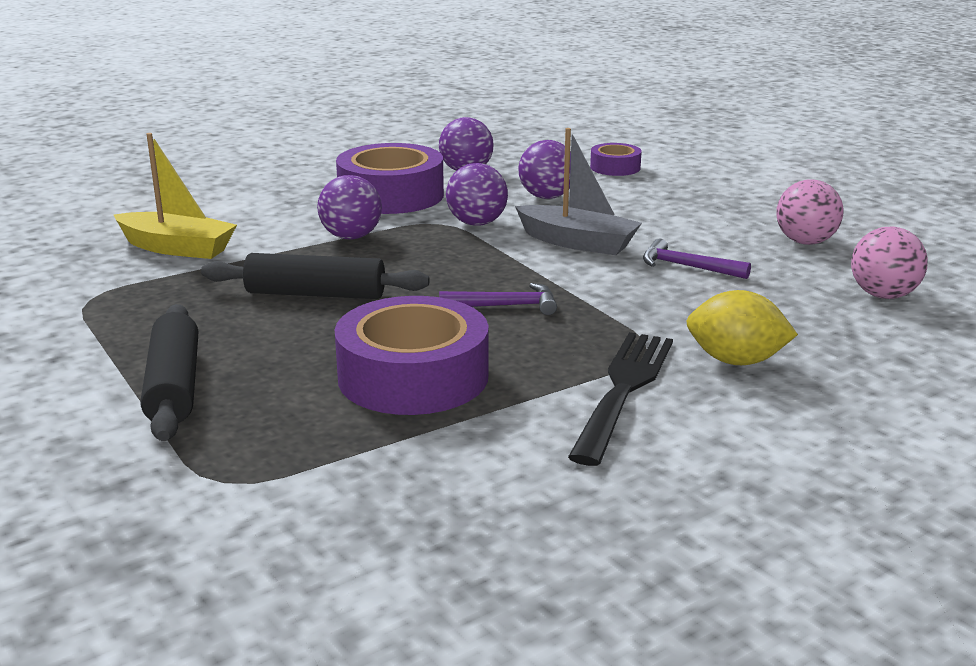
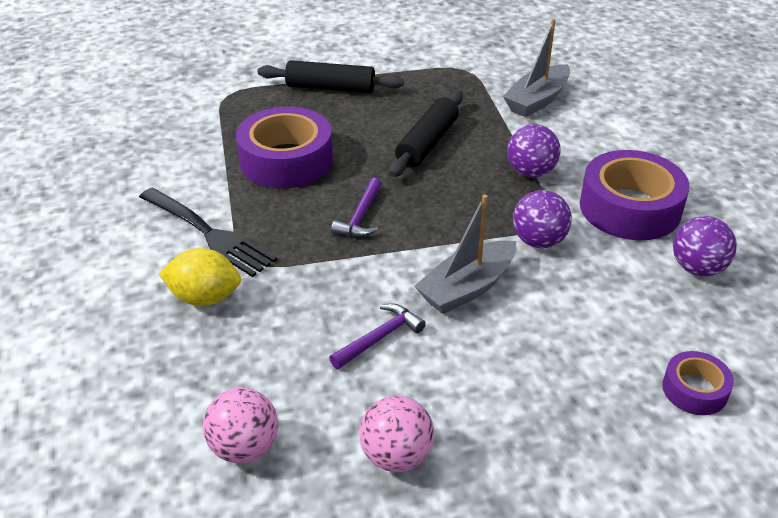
camera: 110 degrees right, 15 degrees up
(177, 248) = (537, 100): yellow boat -> grey boat
(546, 197) = (599, 303): purple ball -> none
(736, 361) = (205, 298): yellow lemon -> yellow lemon turned 60 degrees clockwise

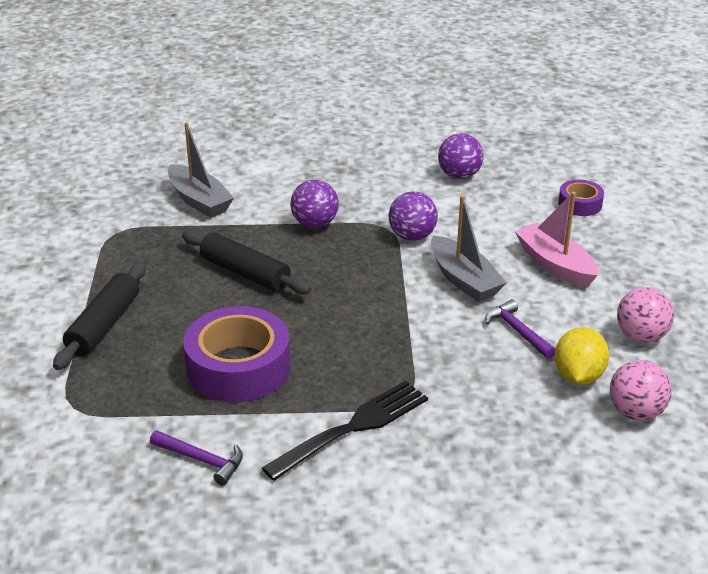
camera: 80 degrees left, 5 degrees down
(205, 298) = (452, 432): yellow lemon -> yellow lemon (578, 376)
(361, 216) = (352, 326): purple hammer -> purple hammer (201, 460)
(530, 367) = (555, 264): none -> pink boat
(630, 208) = (380, 187): purple tape -> none

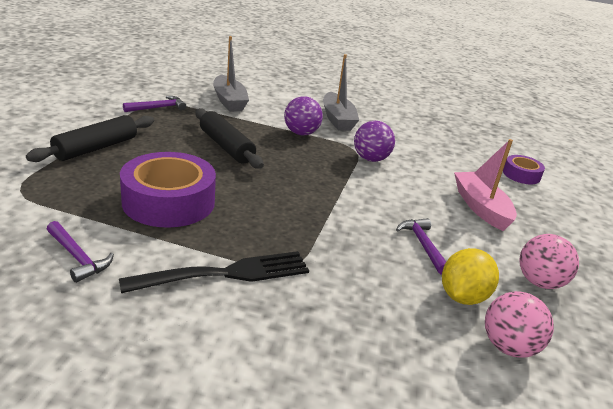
camera: 15 degrees right, 5 degrees down
(123, 241) = (158, 108): none -> purple hammer
(459, 175) = (430, 134): purple ball -> none
(464, 280) = (396, 196): grey boat -> grey boat (337, 119)

